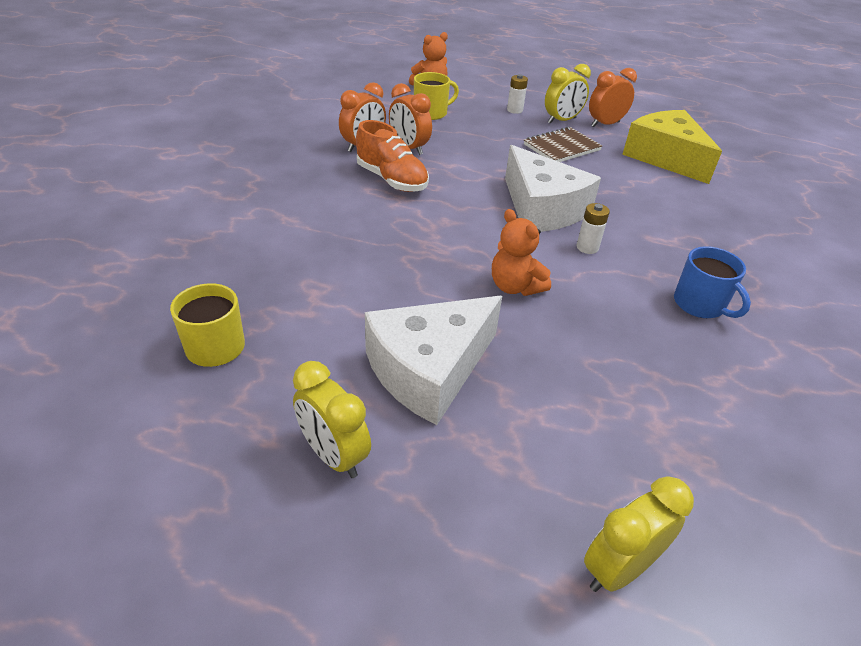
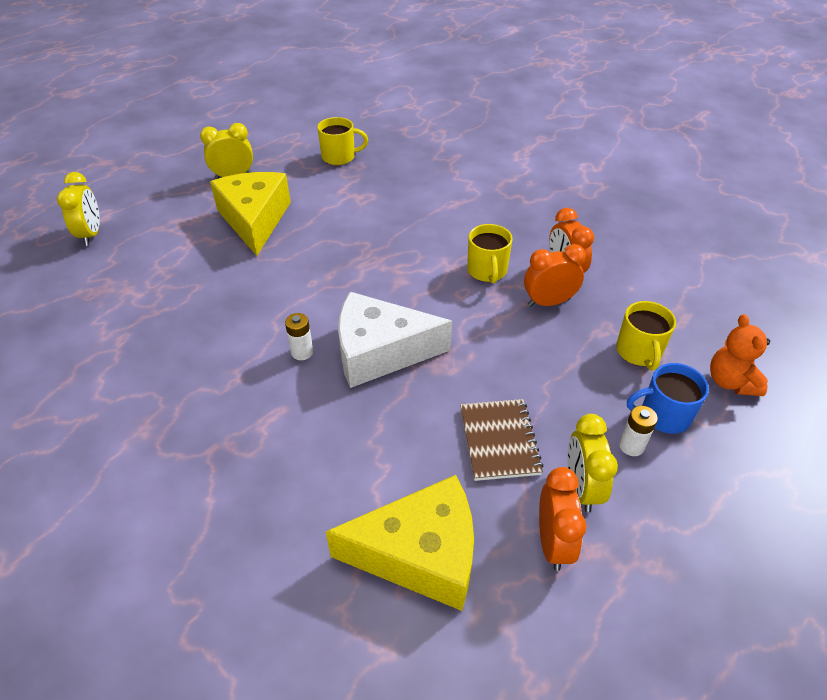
camera: 120 degrees right, 5 degrees up
(392, 180) = (487, 271): orange shoe -> yellow mug
(429, 370) = (255, 220): white cheese -> yellow cheese
(515, 287) = (291, 285): orange teddy bear -> none
(700, 304) = (180, 383): blue mug -> blue mug (663, 415)

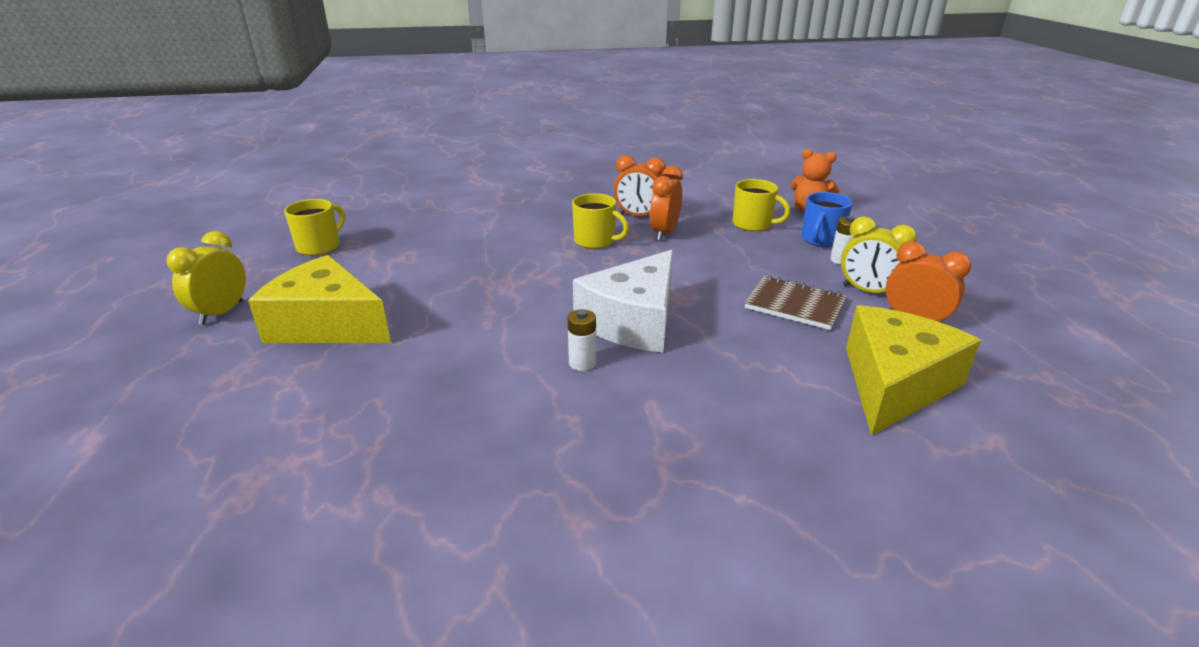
camera: 55 degrees left, 15 degrees down
(91, 234) = (106, 463): yellow clock -> none

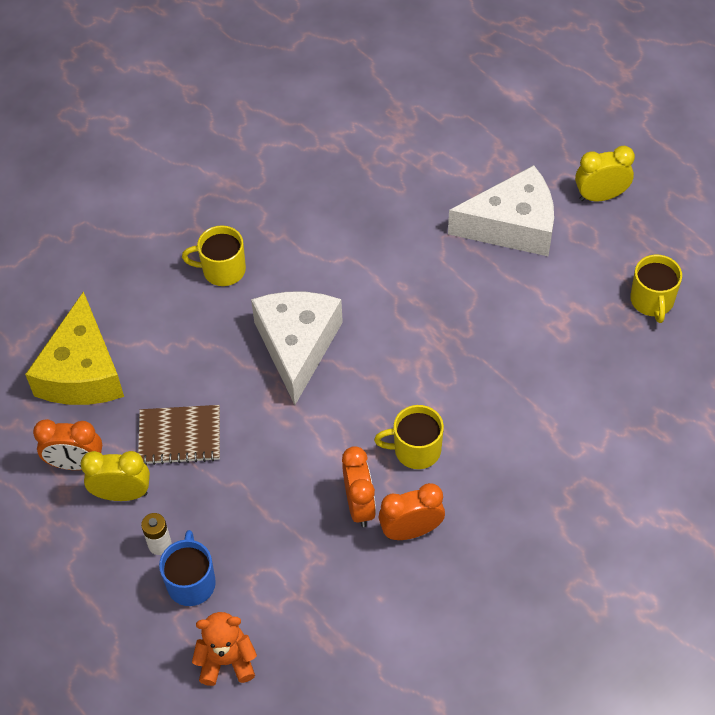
camera: 150 degrees right, 25 degrees up
(221, 313) = (600, 196): yellow clock -> yellow clock turned 90 degrees counterclockwise
(327, 324) = (512, 226): yellow cheese -> white cheese
(582, 363) = (302, 283): white battery -> none
(753, 224) = (277, 581): yellow mug -> yellow mug (222, 270)

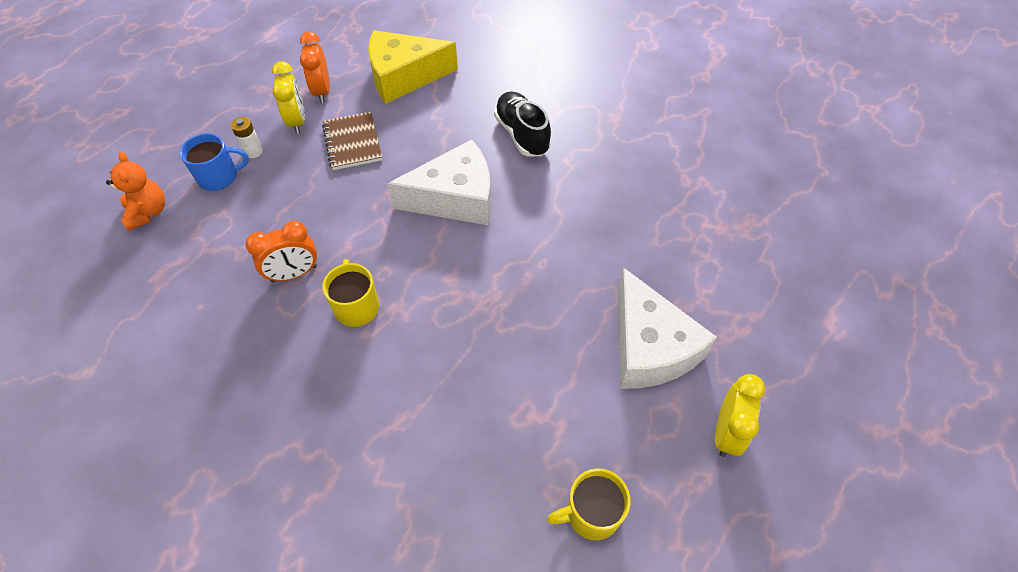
camera: 75 degrees right, 0 degrees up
(222, 270) = (522, 134): yellow mug -> black shoe
(411, 531) = (269, 318): orange clock -> none
(600, 196) = (726, 432): yellow clock -> yellow clock turned 45 degrees clockwise

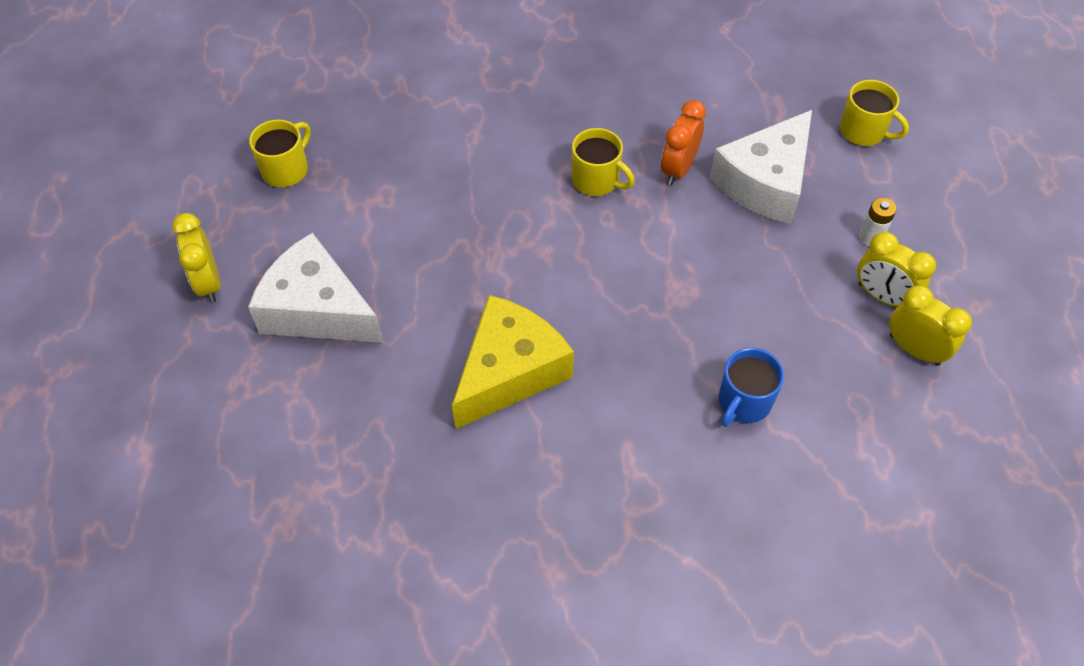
camera: 140 degrees right, 0 degrees up
(148, 212) = (863, 131): orange teddy bear -> yellow mug
(219, 177) = (859, 195): blue mug -> blue mug (743, 402)
(322, 91) = (914, 350): orange clock -> yellow clock
(352, 142) = (797, 314): brown notebook -> none
(404, 77) = (861, 439): yellow cheese -> yellow cheese (509, 371)
(455, 198) = (624, 327): white cheese -> white cheese (765, 182)
(522, 134) = (638, 458): black shoe -> none

